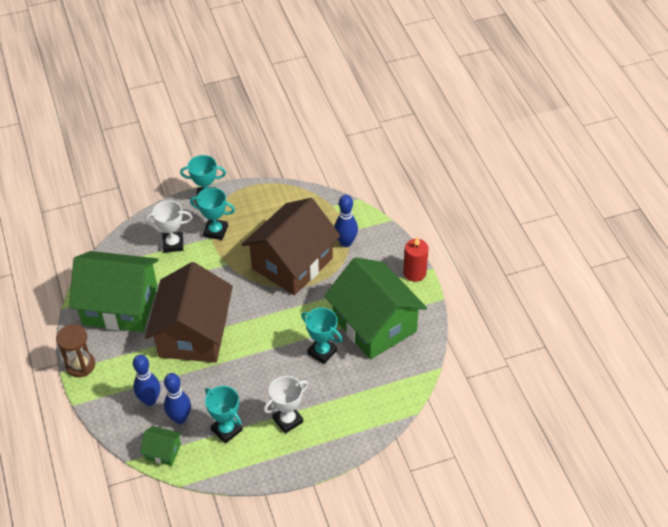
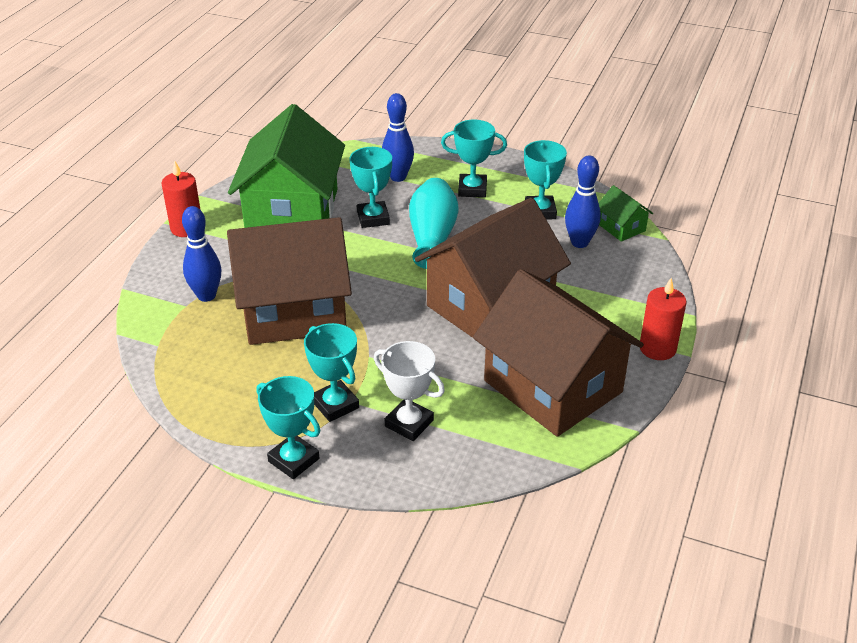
camera: 140 degrees left, 10 degrees down
(80, 365) = (657, 348): brown hourglass -> red candle
(120, 306) = (552, 386): green house -> brown house
(150, 400) = (599, 273): blue bowling pin -> blue bowling pin (398, 177)
(272, 361) = (432, 237): none -> turquoise vase
(288, 420) = (472, 189): white trophy -> turquoise trophy

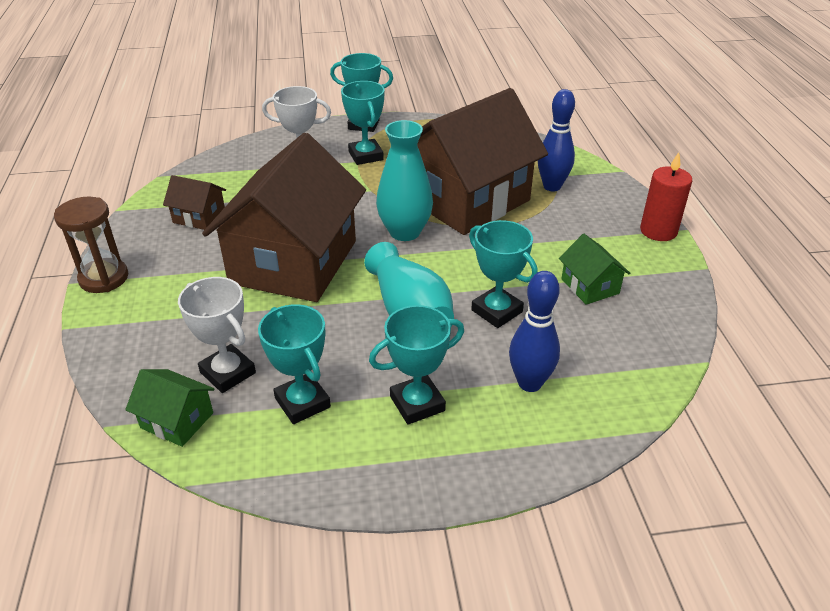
camera: 150 degrees right, 0 degrees up
(292, 211) = (590, 286): green house -> green house, size x0.41
(335, 405) = (365, 156): turquoise trophy -> turquoise trophy turned 45 degrees clockwise
(378, 299) = (405, 232): none -> turquoise vase
(552, 386) = (199, 217): brown house -> brown house, size x0.41
(579, 243) = (228, 373): blue bowling pin -> white trophy
(657, 348) = (104, 278): red candle -> brown hourglass

